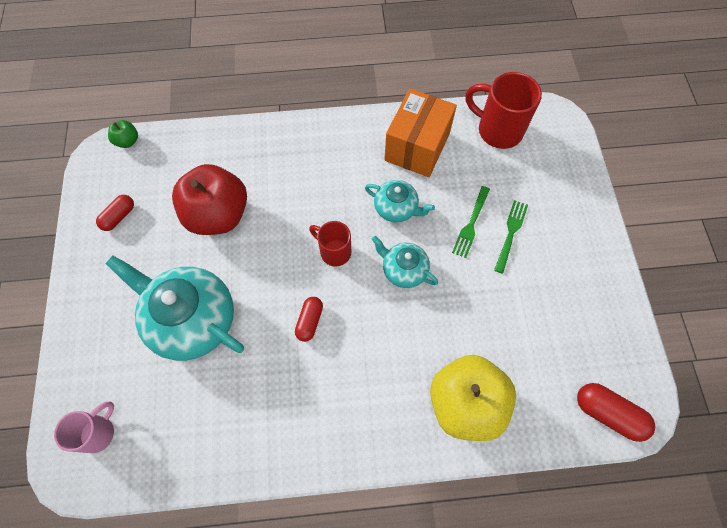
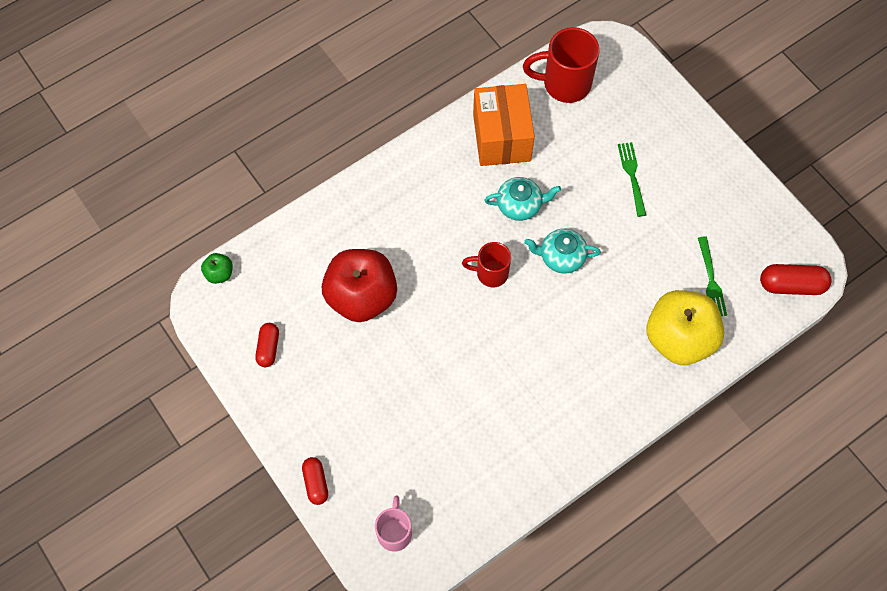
camera: 30 degrees left, 0 degrees up
(192, 320) = (406, 399): turquoise teapot -> none
(309, 321) = (510, 344): red capsule -> red capsule (316, 483)
(471, 224) = (593, 185): green fork -> green fork (711, 280)

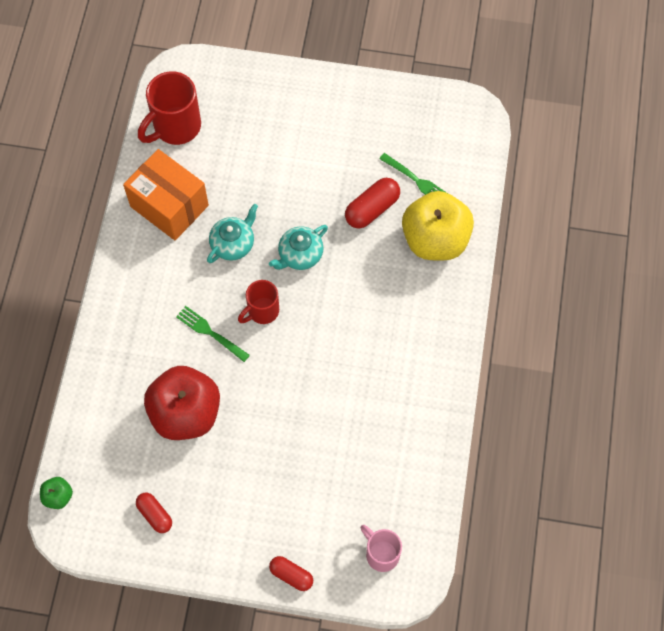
camera: 45 degrees left, 0 degrees up
(632, 176) = (291, 153): green fork -> green fork (210, 333)
(791, 285) = (471, 137): red capsule -> red capsule (372, 209)

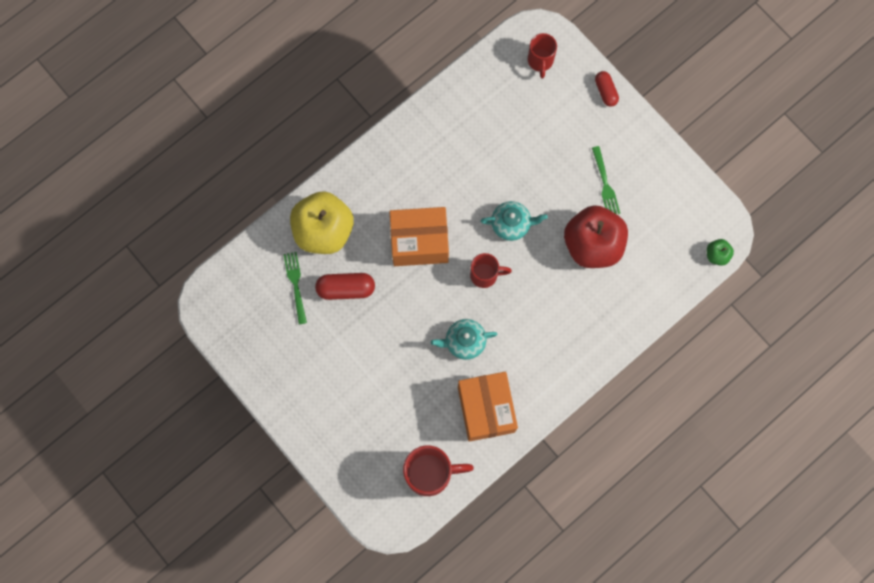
camera: 140 degrees left, 10 degrees up
(155, 515) = (662, 194): red capsule -> none
(210, 333) = (532, 288): green fork -> green fork (605, 184)
(300, 255) = (425, 295): turquoise teapot -> turquoise teapot (511, 224)
(344, 294) = (419, 242): none -> orange box
(381, 554) = (540, 61): pink mug -> red mug

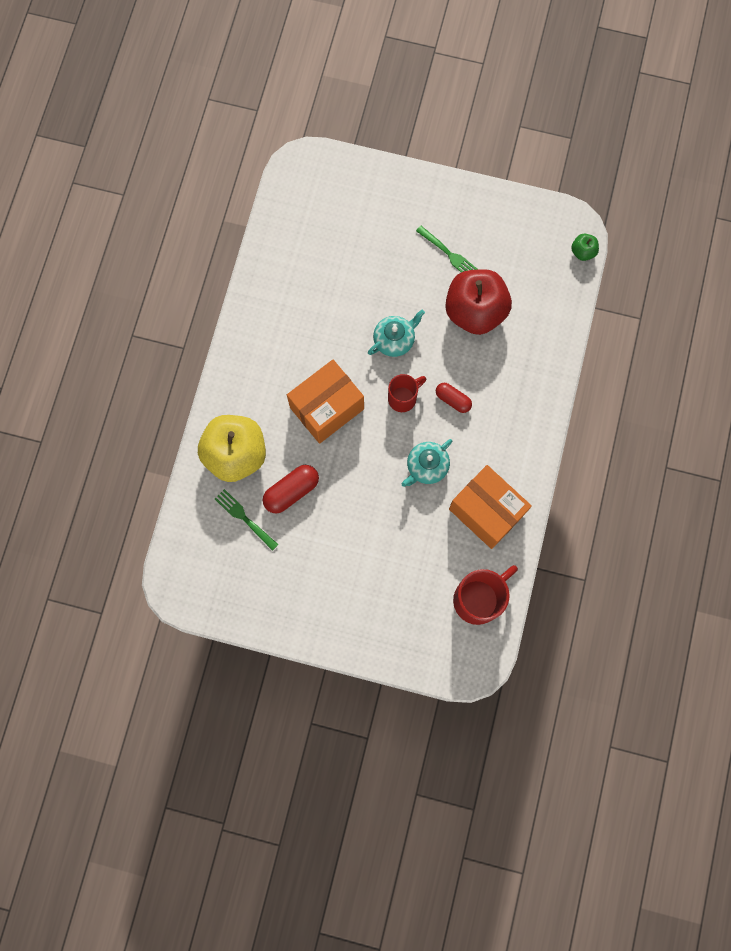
camera: 35 degrees left, 0 degrees up
(540, 61) = (319, 186): red mug -> none
(605, 91) = (393, 176): red capsule -> red capsule (453, 400)

